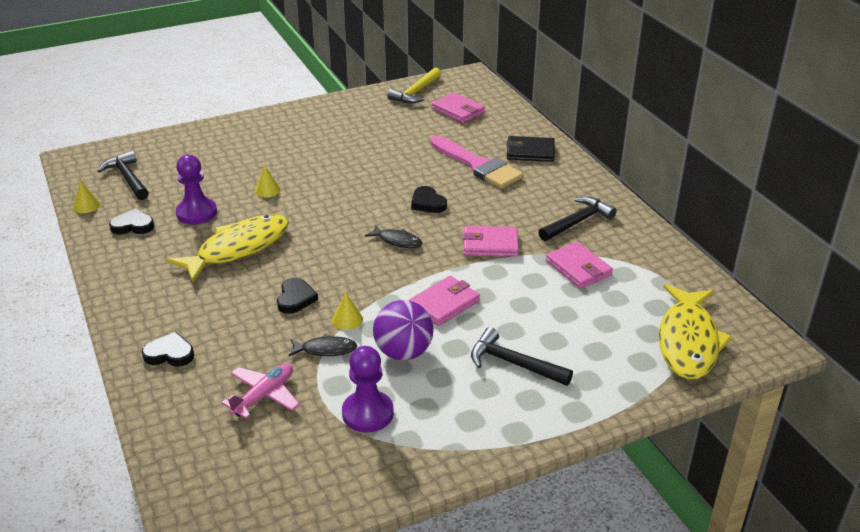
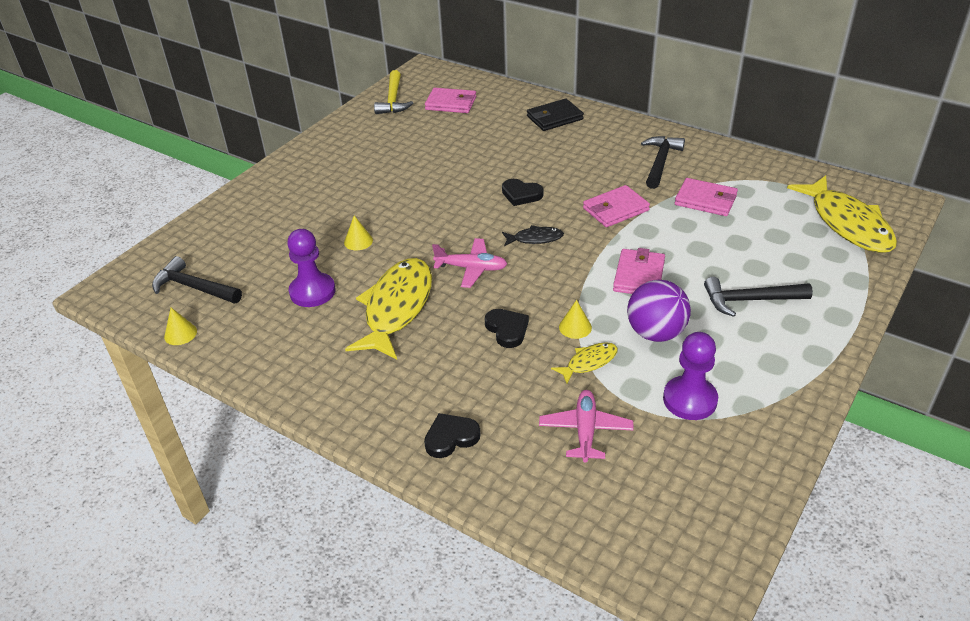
camera: 30 degrees left, 5 degrees up
(133, 225) = (259, 332): black heart -> none
(323, 243) = (471, 268): none -> pink plane
(325, 349) = (589, 362): black fish -> yellow fish
(478, 166) = (525, 145): pink brush -> none

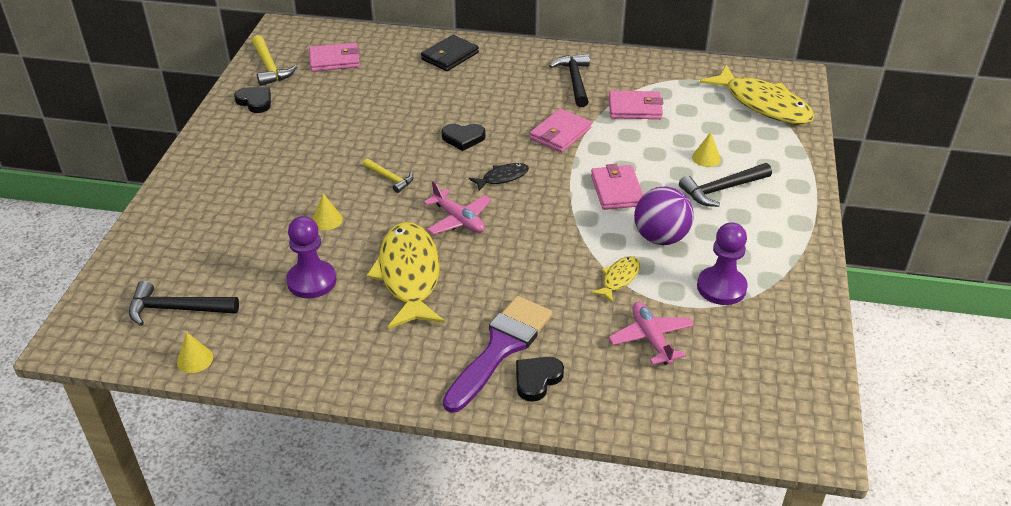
camera: 25 degrees left, 0 degrees up
(434, 217) = (390, 178): none -> yellow hammer
(436, 398) = (501, 348): none -> purple brush
(471, 268) = (459, 220): pink plane -> pink plane turned 60 degrees clockwise
(507, 329) = (528, 268): black heart -> black heart (255, 101)
(575, 327) = (588, 250): yellow cone -> yellow cone (706, 158)

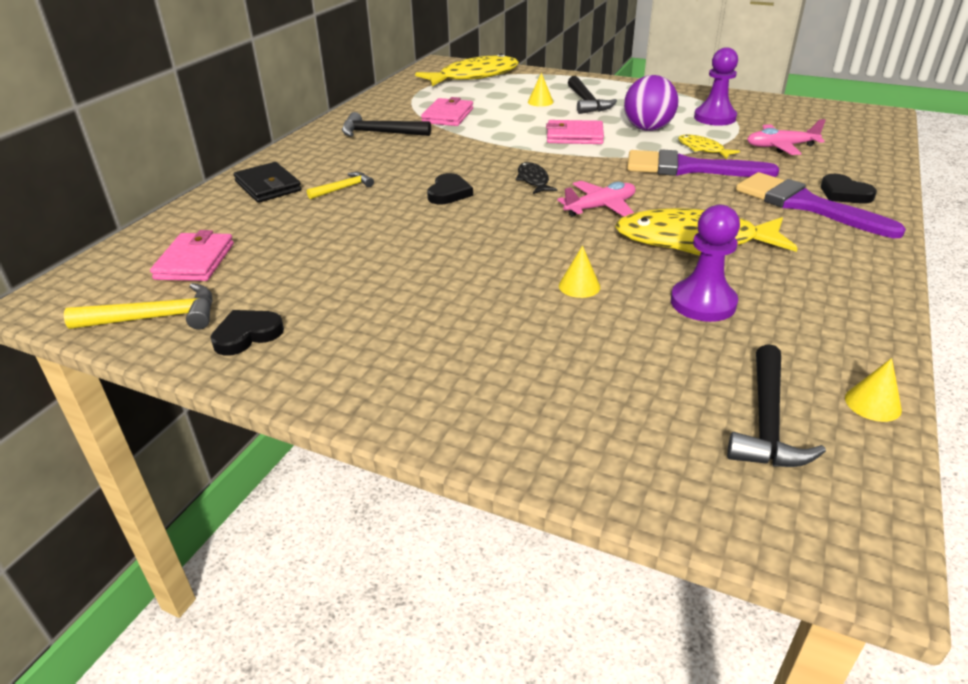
camera: 75 degrees left, 5 degrees down
(390, 178) = (507, 240): yellow hammer -> yellow hammer (343, 188)
(560, 133) = (470, 148): pink wallet -> none
(563, 269) = (688, 168): none -> purple brush

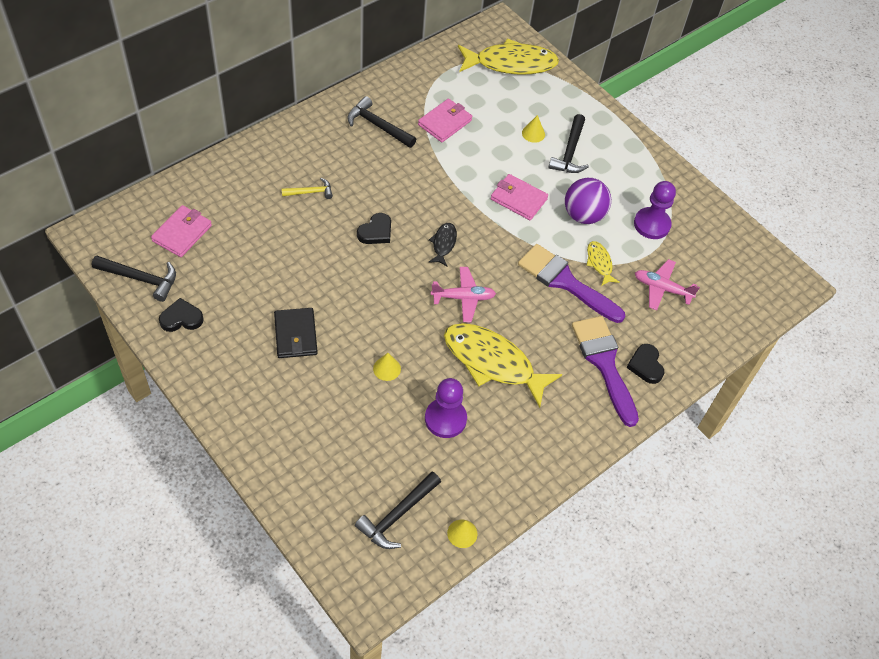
camera: 20 degrees right, 20 degrees up
(155, 318) = (140, 279): yellow hammer -> black hammer
(268, 186) = (263, 165): black wallet -> black wallet (295, 335)

